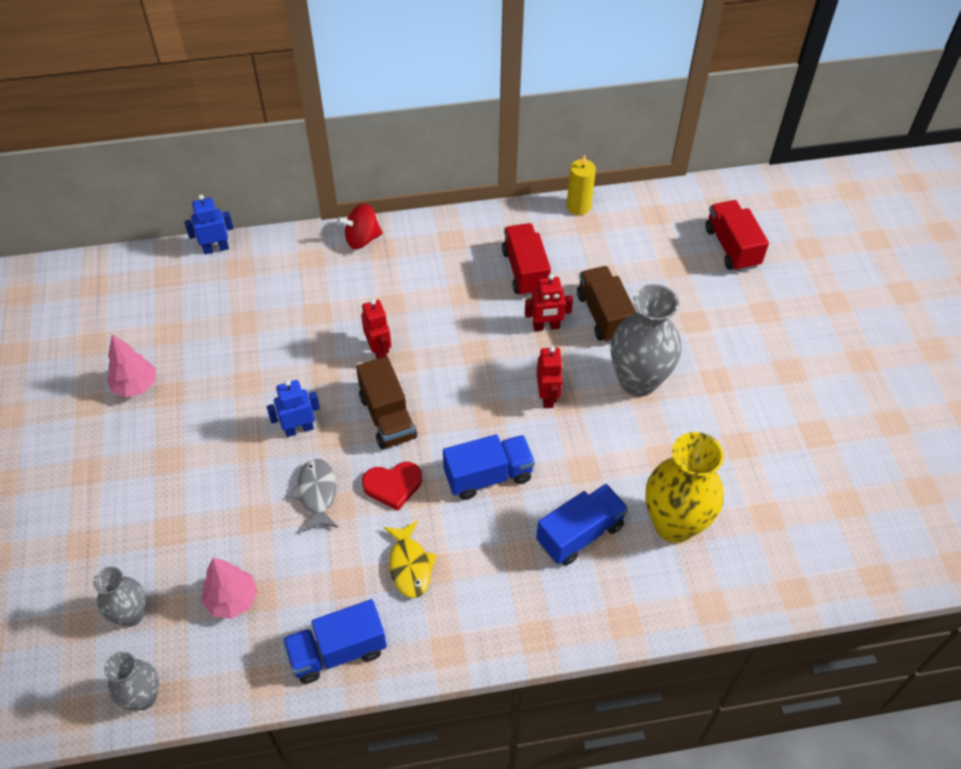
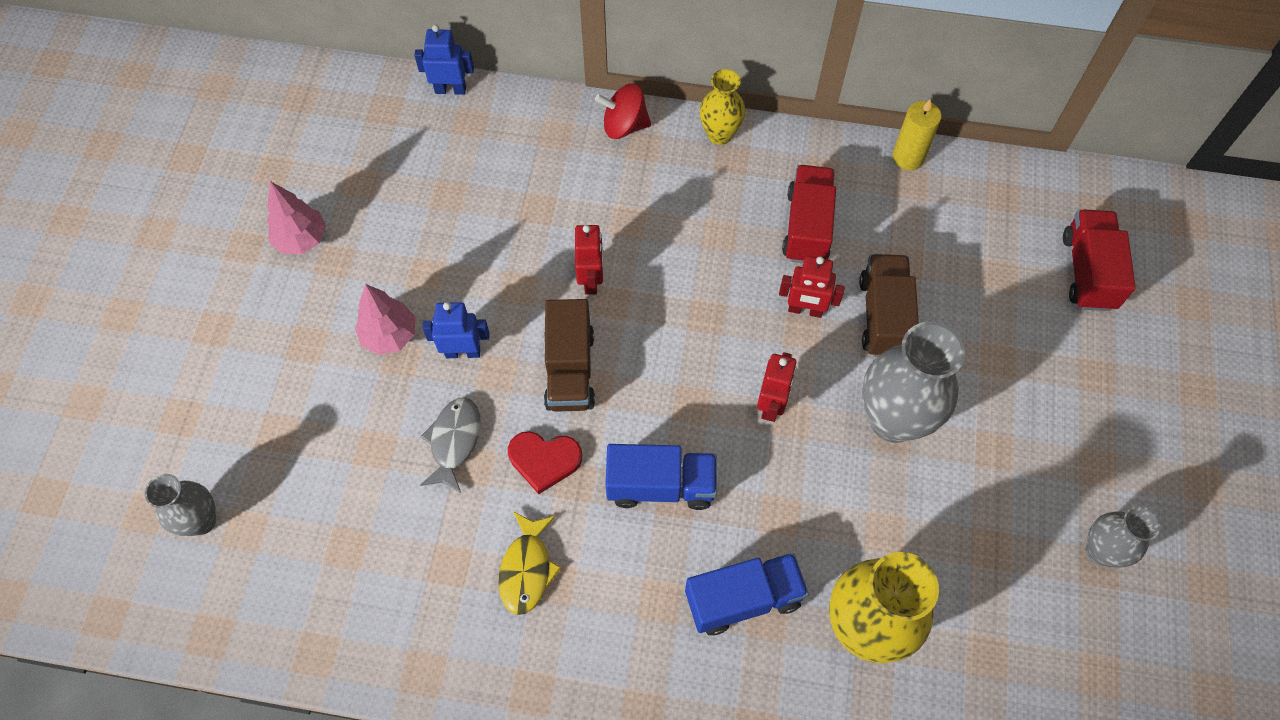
camera: 20 degrees right, 10 degrees up
(143, 697) = (180, 625): grey vase -> grey vase (1100, 551)
(232, 600) = (314, 542): pink tree -> pink tree (389, 336)
(338, 651) = (407, 647): blue truck -> none
(436, 226) = (719, 134): none -> yellow vase

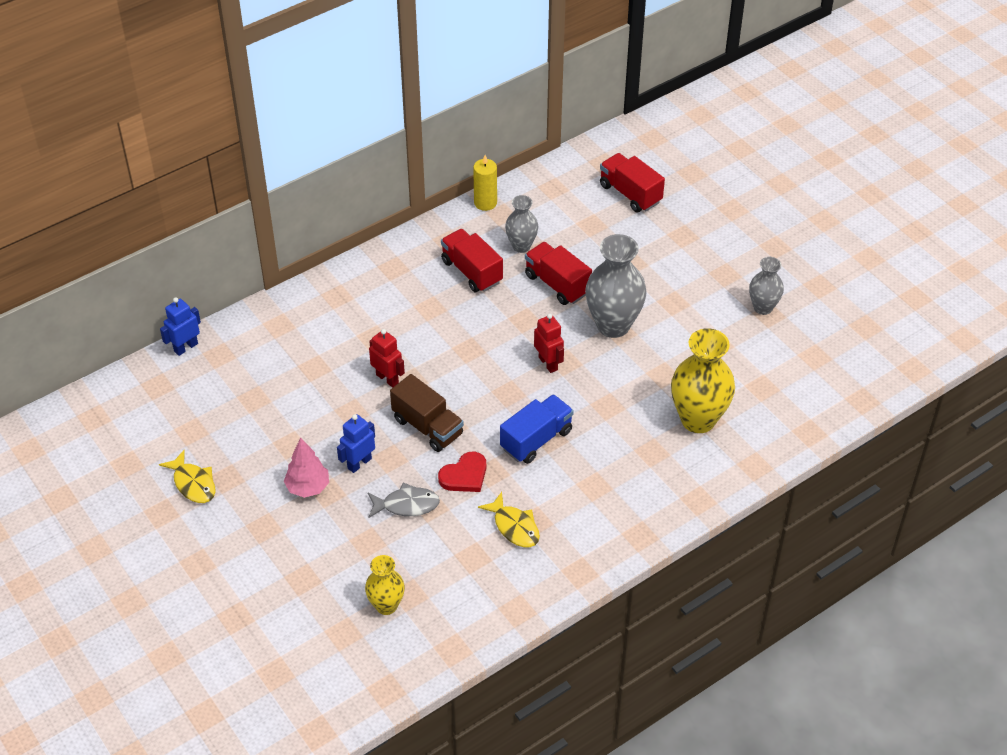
camera: 45 degrees left, 15 degrees down
(201, 521) = (313, 649): grey vase -> grey vase (521, 246)
(302, 239) = (193, 483): pink tree -> yellow fish
(454, 441) = (406, 505): grey fish -> grey fish turned 120 degrees clockwise
(624, 126) = (313, 294): red spinning top -> none
(719, 134) = (372, 261): yellow vase -> yellow vase (386, 605)
(743, 599) = (631, 453): blue truck -> none
(805, 310) = (515, 310): red robot -> none
(883, 317) = (557, 284): brown truck -> red truck

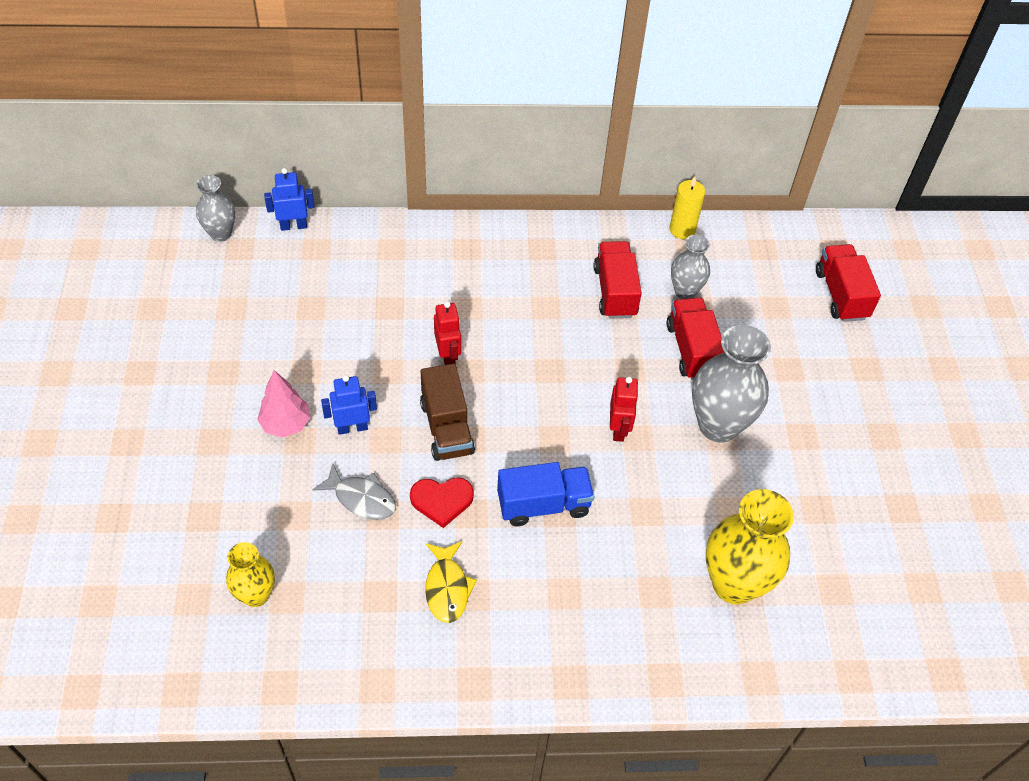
camera: 30 degrees right, 5 degrees up
(193, 483) = (190, 359): yellow fish -> none
(763, 307) = (901, 496): grey vase -> grey vase (221, 234)

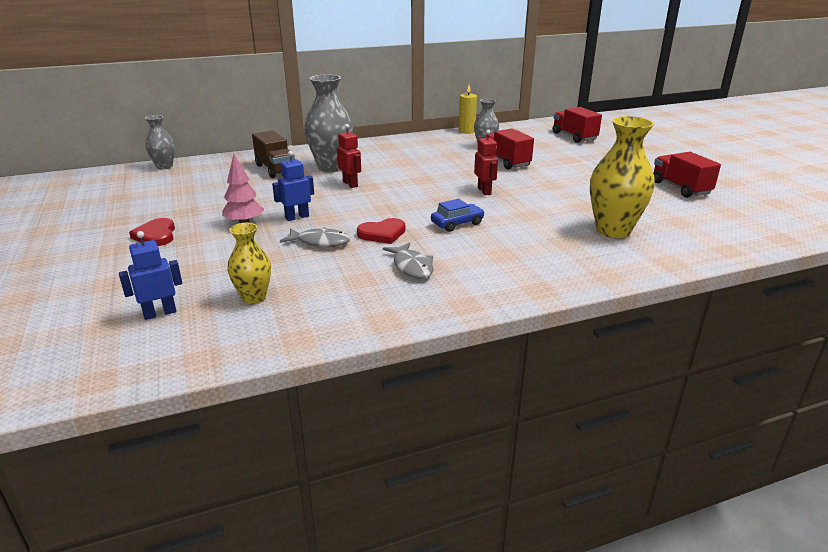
camera: 15 degrees left, 25 degrees down
(179, 423) = (156, 235): none -> red heart
(293, 226) = (216, 158): blue robot -> blue robot (160, 313)
(446, 428) = (367, 207): brown truck -> brown truck (275, 169)
(447, 588) = (412, 267): yellow fish -> grey fish
(543, 505) = (457, 223): blue truck -> blue car
(615, 292) = (443, 152): red truck -> red truck (680, 188)
(718, 425) = (545, 181): grey vase -> grey vase (331, 167)

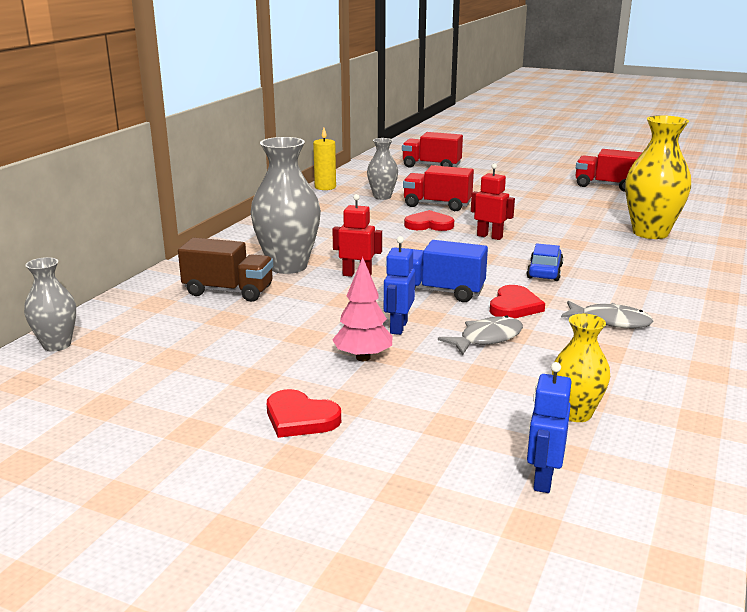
camera: 45 degrees left, 5 degrees down
(366, 209) = (439, 291): none -> blue truck
(466, 171) = (429, 224): none -> red heart

